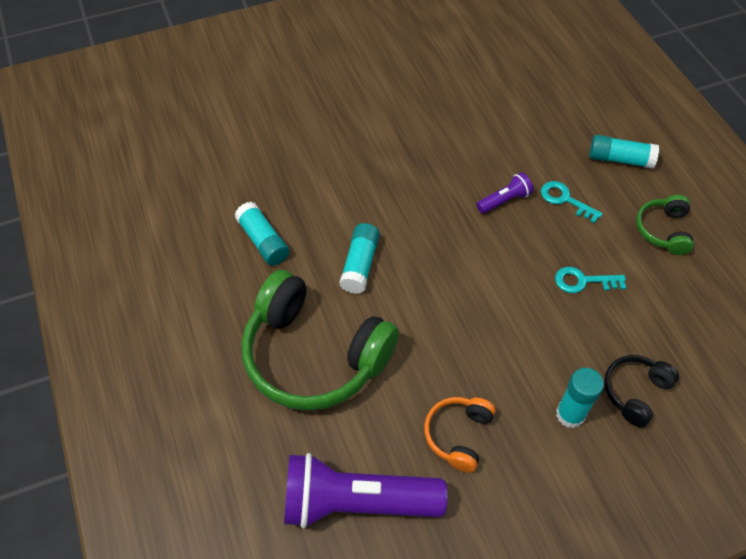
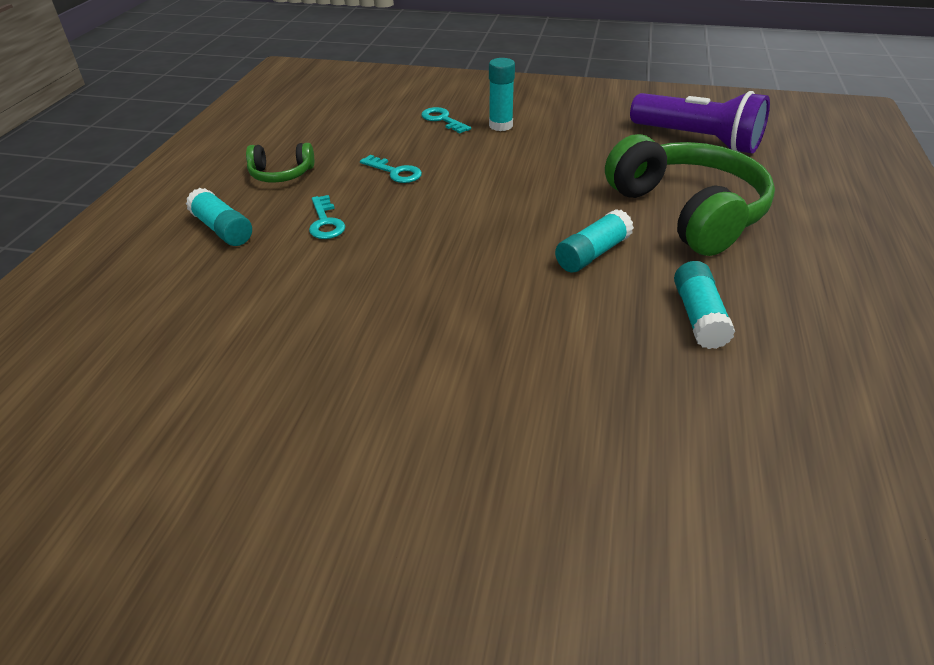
camera: 145 degrees left, 15 degrees down
(458, 435) = (593, 141): orange headphones -> none
(504, 200) = (383, 244): purple flashlight -> none
(635, 392) = (442, 120): black headphones -> turquoise key
(663, 230) = (281, 174): green headphones -> green headphones turned 45 degrees clockwise

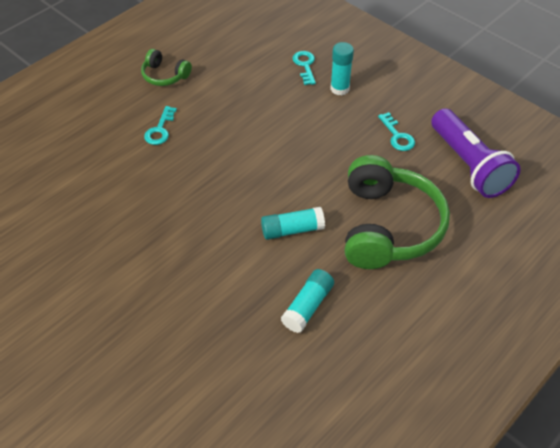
camera: 30 degrees right, 10 degrees up
(222, 229) = (101, 109): turquoise glue stick -> none
(395, 172) = (233, 104): turquoise key -> turquoise key (397, 136)

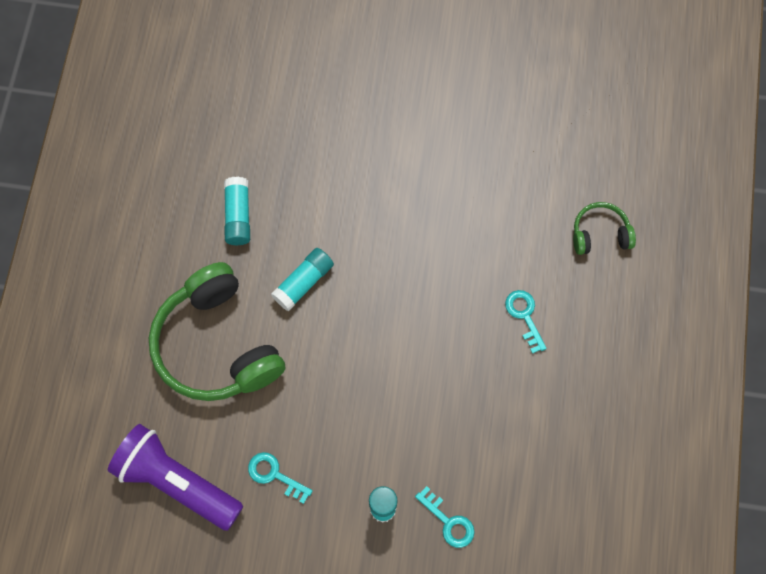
camera: 145 degrees right, 20 degrees up
(164, 75) = (589, 394): green headphones -> green headphones (600, 234)

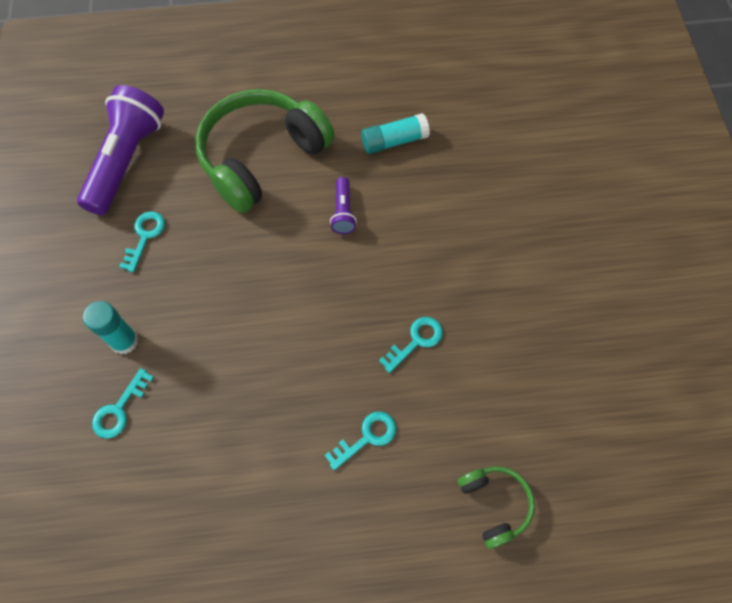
camera: 75 degrees right, 5 degrees down
(303, 282) = (343, 212): turquoise glue stick -> purple flashlight
(450, 254) = (416, 341): none -> turquoise key

